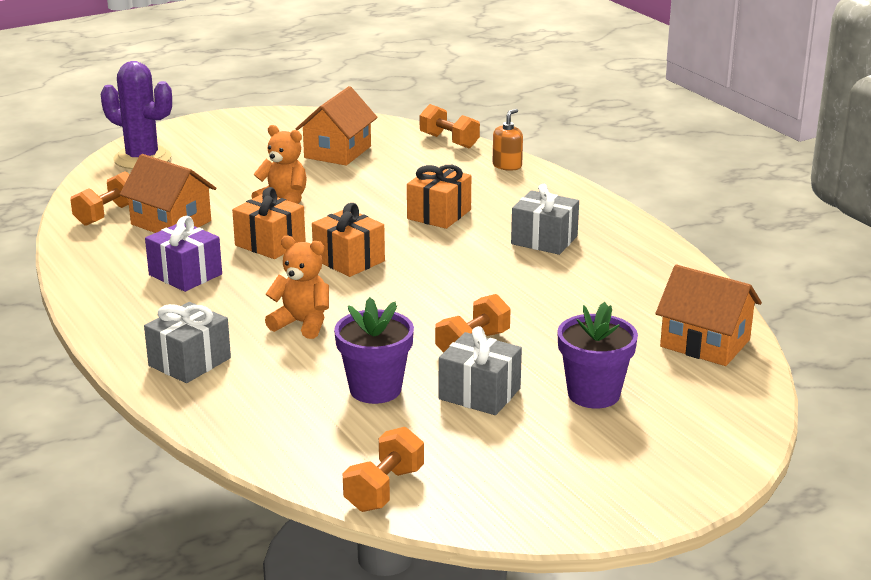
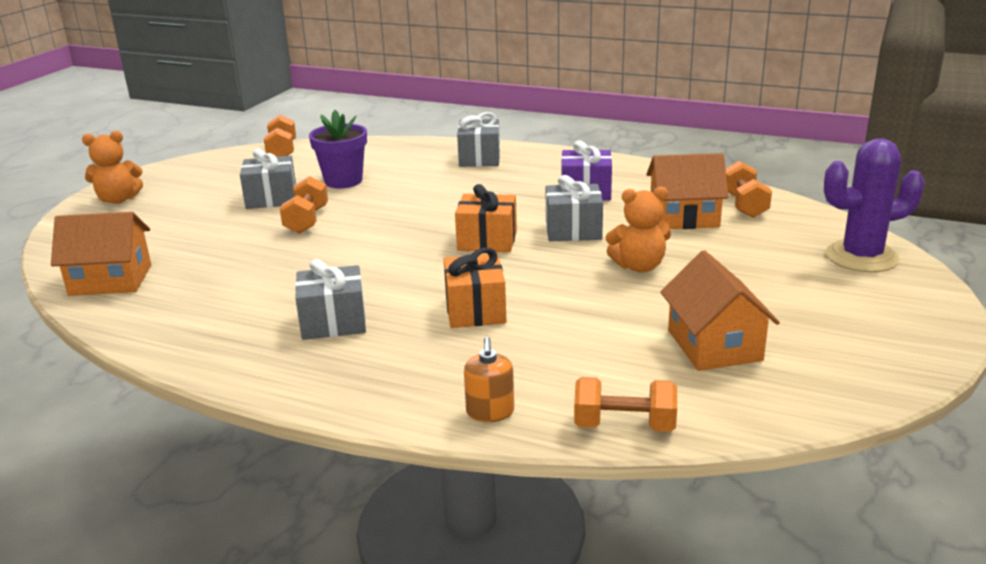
camera: 145 degrees right, 0 degrees up
(270, 244) = (573, 230): orange gift -> grey gift
(302, 324) = (447, 194): orange teddy bear -> orange teddy bear (118, 199)
(593, 394) = (189, 221): purple flower pot -> none

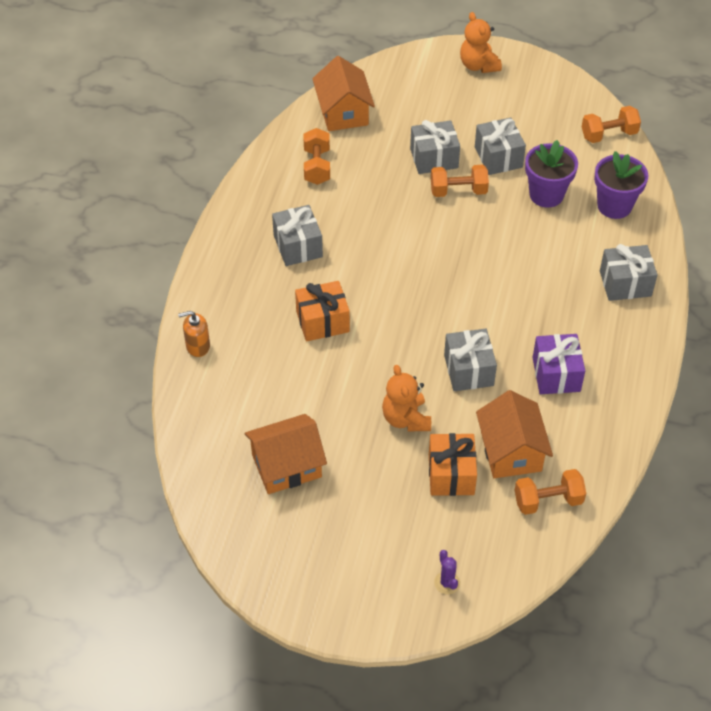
camera: 80 degrees right, 25 degrees up
(244, 230) = (434, 158): none -> grey gift
(378, 155) = (614, 206): none -> purple flower pot
(487, 241) = (439, 313): orange gift -> orange gift (451, 474)
(624, 426) = (187, 415): orange dumbbell -> orange dumbbell (317, 166)
(861, 257) = (447, 583): purple cactus -> purple cactus, size x0.41

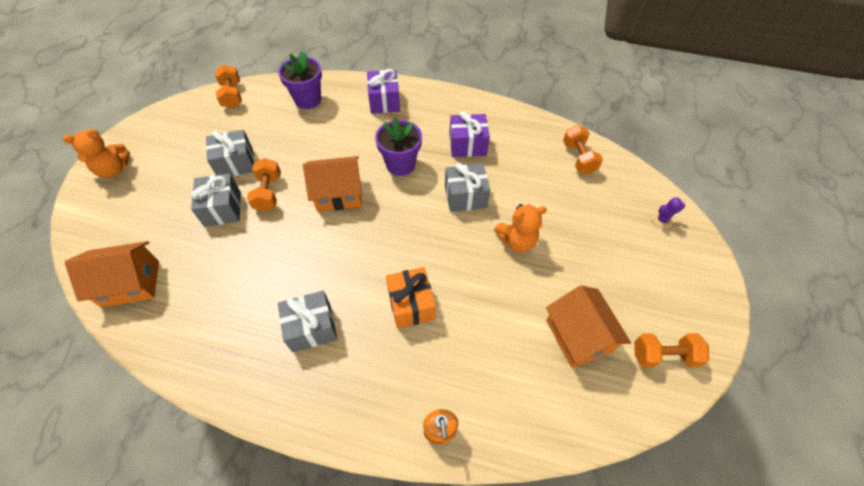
camera: 90 degrees left, 5 degrees up
(317, 166) = (203, 309): orange dumbbell -> orange dumbbell (663, 355)
(451, 474) = (566, 213): orange gift -> none
(511, 451) = (539, 175): orange house -> orange house (338, 194)
(546, 195) = (287, 136): purple flower pot -> purple flower pot (400, 164)
(625, 283) = (384, 101): grey gift -> purple gift

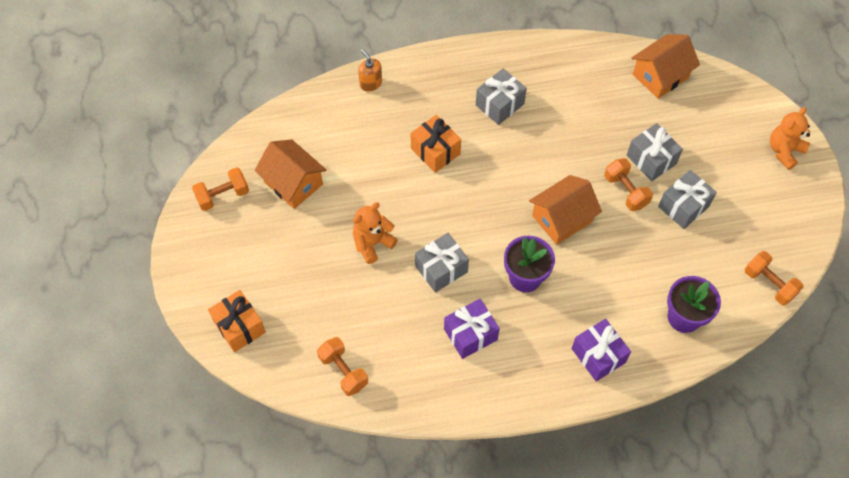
camera: 155 degrees right, 5 degrees up
(662, 220) = (239, 327): purple cactus -> orange gift

